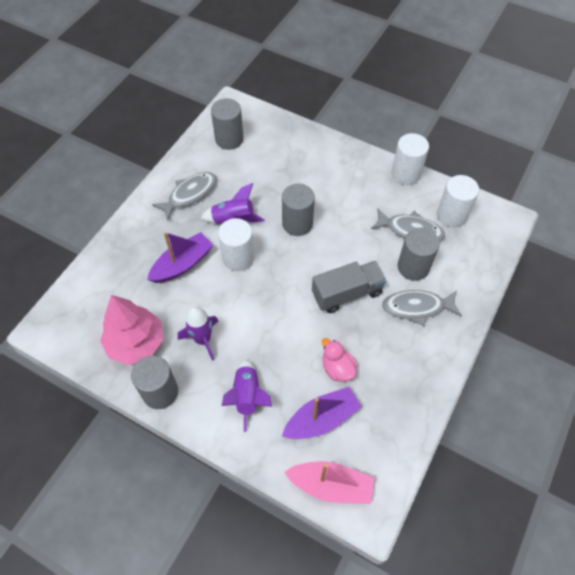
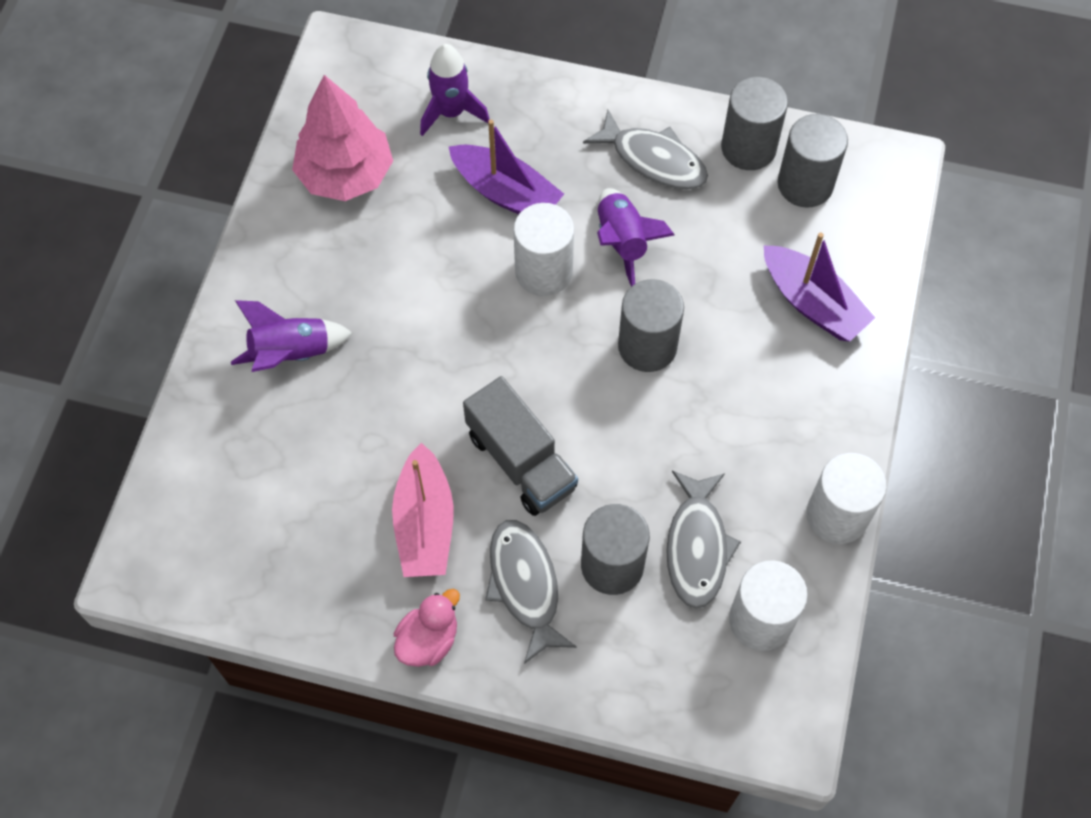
camera: 75 degrees right, 5 degrees up
(160, 392) = (272, 233): grey cylinder -> grey cylinder (748, 148)
(203, 339) = (374, 263): purple rocket -> purple rocket (451, 112)
(321, 419) = (276, 470): purple boat -> purple boat (812, 303)
(331, 485) = (172, 506): pink boat -> pink boat (425, 523)
(337, 368) = (371, 475): pink duck -> pink duck (428, 640)

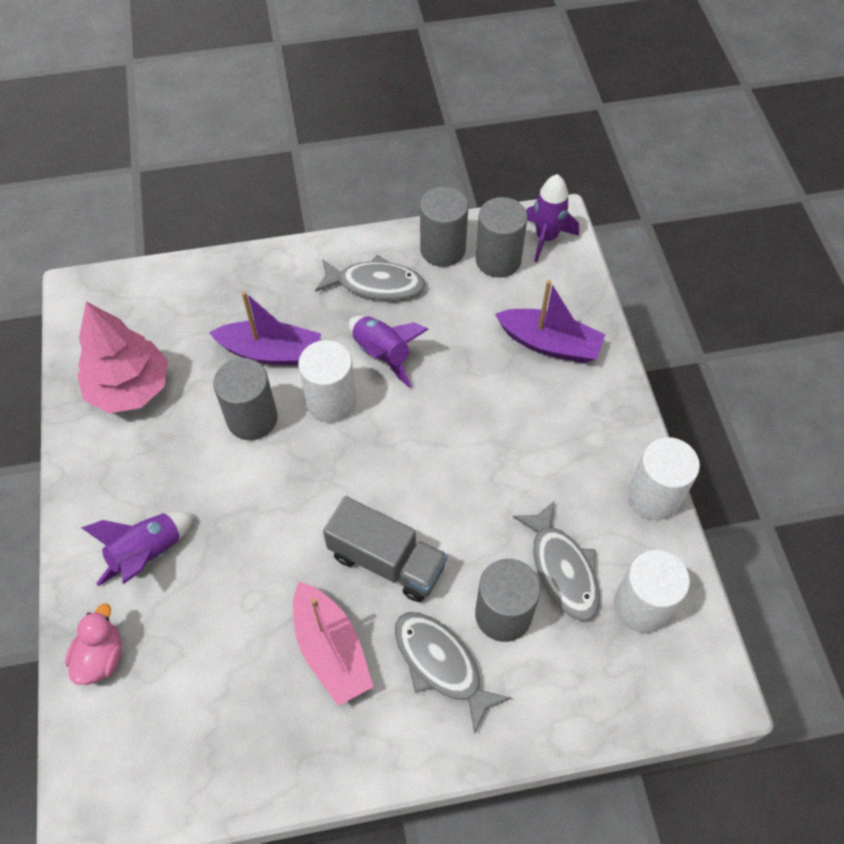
camera: 25 degrees left, 5 degrees down
(428, 640) = (382, 751): pink duck -> pink duck (101, 657)
(451, 112) = (197, 307): purple rocket -> purple rocket (546, 238)
(647, 346) = (442, 426): grey cylinder -> grey cylinder (252, 418)

